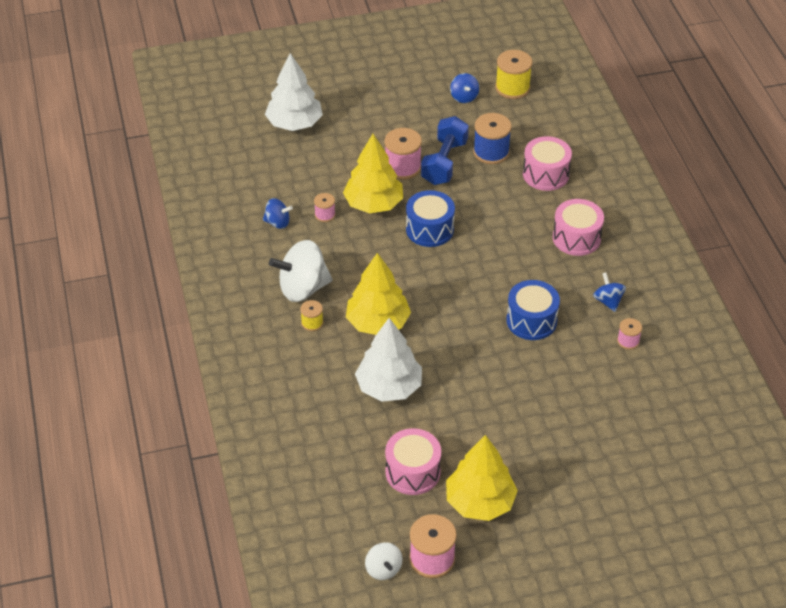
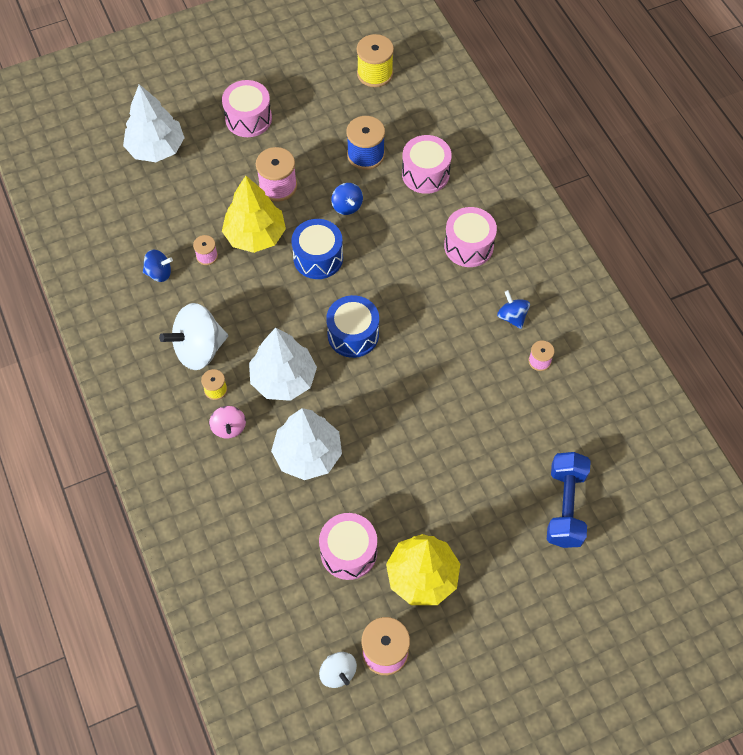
camera: 10 degrees left, 15 degrees up
(318, 355) = (229, 428): none -> pink spinning top
(378, 322) = (283, 379): yellow tree -> white tree
(385, 110) = (248, 118): none -> pink drum
(444, 162) = (319, 174): blue dumbbell -> blue dumbbell (565, 506)
(464, 97) = (327, 92): blue spinning top -> blue spinning top (347, 206)
(531, 320) = (439, 352): blue drum -> blue drum (353, 334)

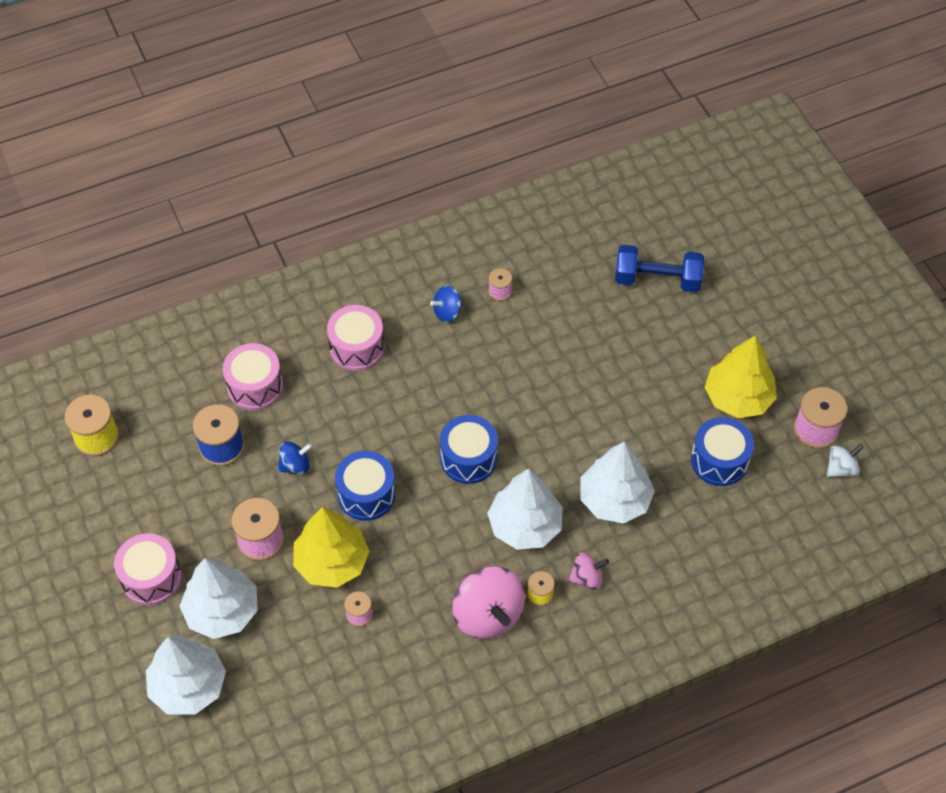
camera: 90 degrees left, 5 degrees down
(159, 273) = (382, 667): blue spinning top -> none
(199, 349) = (488, 615): white spinning top -> pink spinning top
(216, 165) = (222, 611): none -> white tree
(348, 552) = (719, 461): pink drum -> blue drum

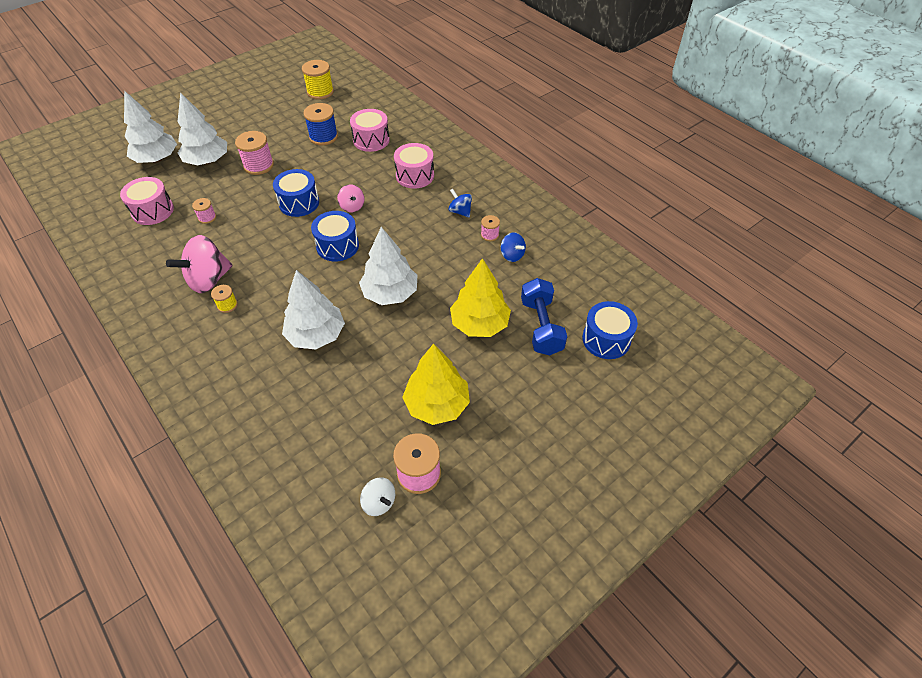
camera: 75 degrees right, 5 degrees down
(151, 577) = (229, 130): pink drum -> pink drum (152, 211)
(295, 465) = (315, 168): blue spinning top -> blue spinning top (512, 255)
(331, 562) = (245, 198): yellow tree -> yellow tree (479, 324)
(525, 525) = (285, 286): white tree -> white tree (390, 293)
(586, 578) = (243, 330): pink spinning top -> pink spinning top (352, 207)
(719, 461) = (367, 400): blue drum -> blue drum (606, 339)

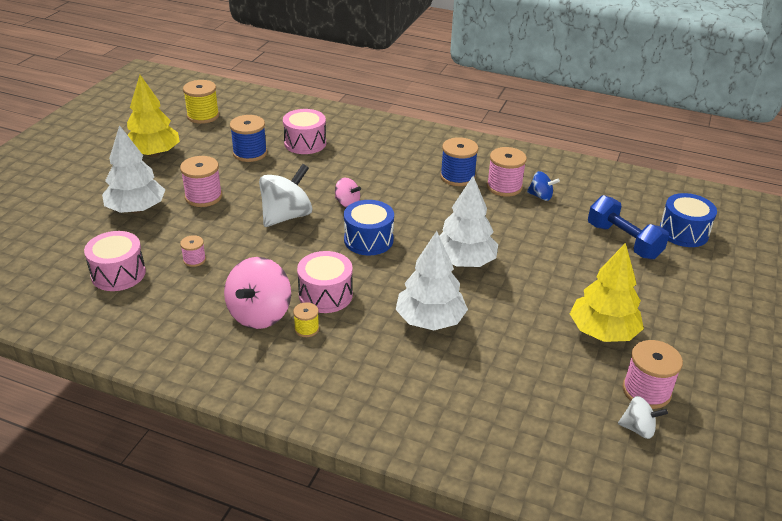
camera: 30 degrees left, 15 degrees down
(156, 159) = (68, 225): white tree -> none
(299, 203) = (286, 216): blue drum -> white spinning top
(415, 175) = (382, 160): pink drum -> pink drum (325, 295)
(460, 211) = (457, 177): blue spinning top -> blue spool
(479, 324) = (570, 257): yellow tree -> yellow tree (154, 154)
(489, 235) = (504, 187): pink spool -> pink spool, size x1.82

